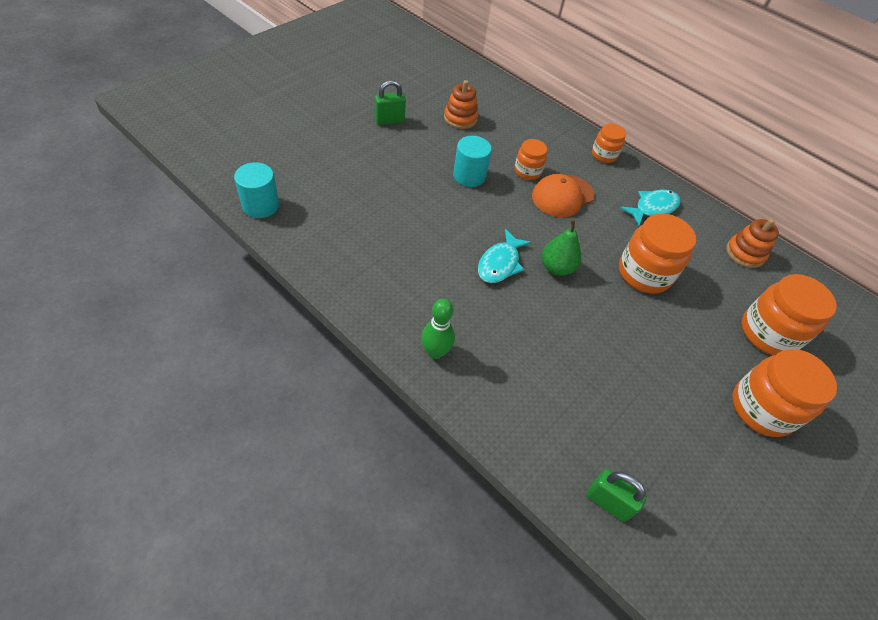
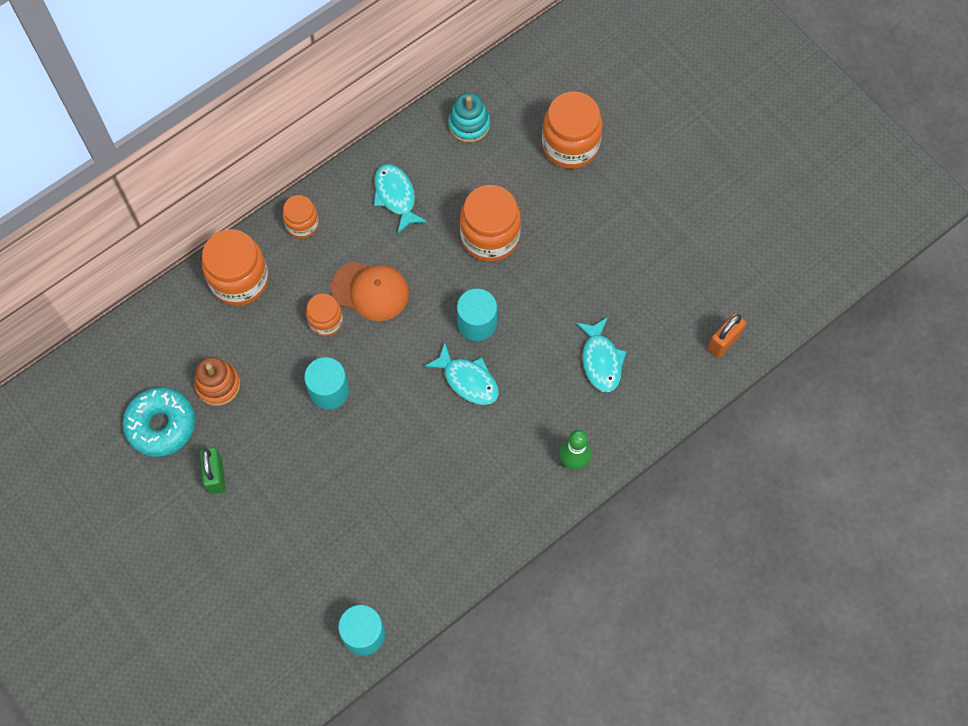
camera: 75 degrees left, 15 degrees up
(424, 94) = (161, 425): none -> turquoise donut
(548, 371) = (601, 360): none -> turquoise fish
(556, 268) = (477, 323): green pear -> turquoise cylinder
(562, 196) = (370, 291): orange cap -> orange cap turned 45 degrees counterclockwise
(607, 502) = (723, 342): green padlock -> orange padlock
(745, 253) = (469, 124): orange stacking toy -> turquoise stacking toy
(761, 408) = (648, 186): orange jar -> orange jar (239, 280)

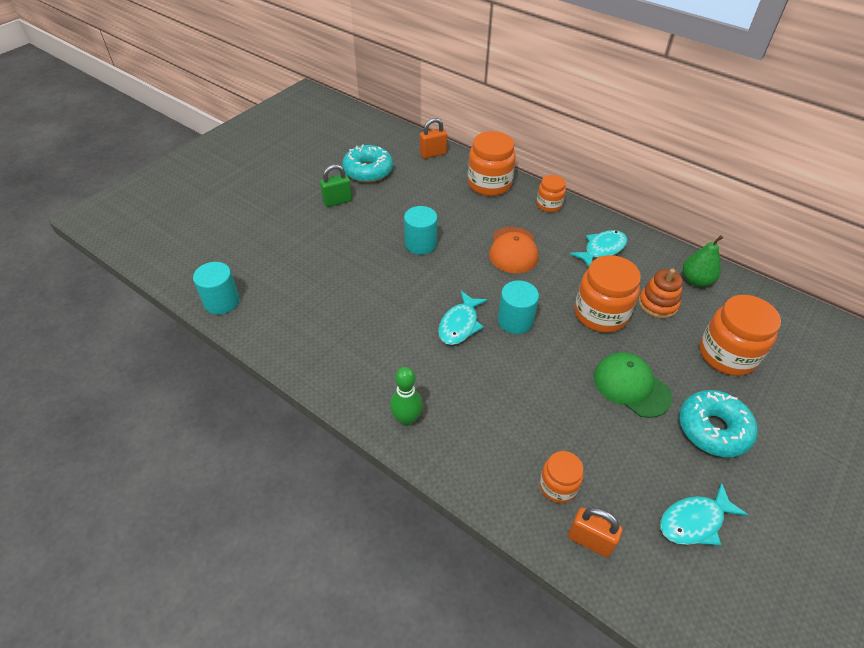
camera: 75 degrees right, 20 degrees down
(150, 332) = (433, 154): none -> orange padlock
(218, 385) = (406, 189): orange stacking toy -> orange stacking toy (657, 304)
(326, 321) = (476, 231): orange jar -> orange jar (558, 486)
(469, 124) = (696, 280): turquoise stacking toy -> green pear
(585, 246) = (631, 386): none -> green cap
(601, 360) = (518, 422): turquoise fish -> turquoise fish (694, 521)
(646, 199) = (713, 429): none -> turquoise donut

